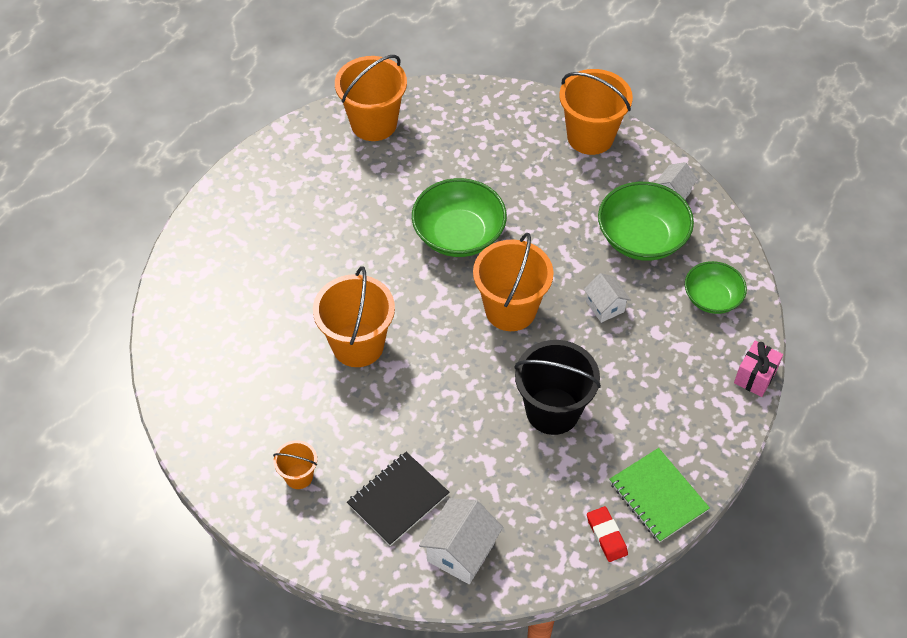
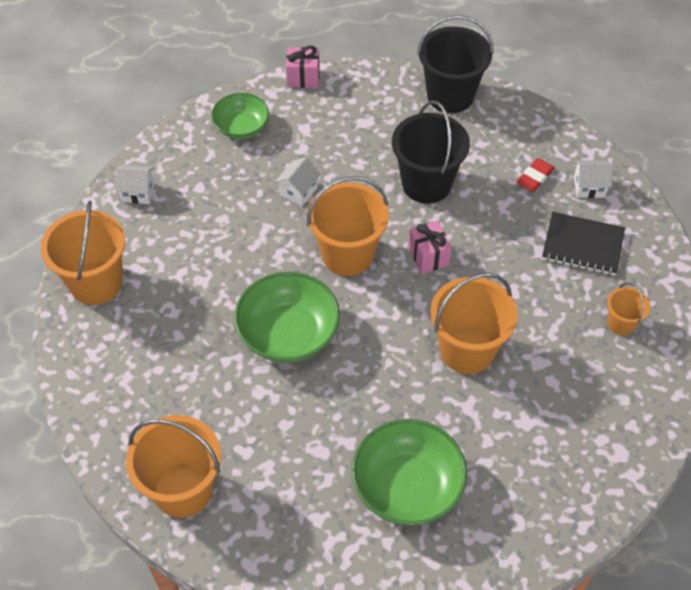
camera: 120 degrees left, 0 degrees up
(461, 552) = (589, 187): white house -> white house, size x0.64
(469, 368) = (428, 256): none -> pink gift
(606, 535) = (505, 111): red eraser -> red eraser (534, 177)
(641, 238) = (204, 195): green bowl -> green bowl (407, 486)
(658, 496) = (450, 96): green notebook -> black bucket

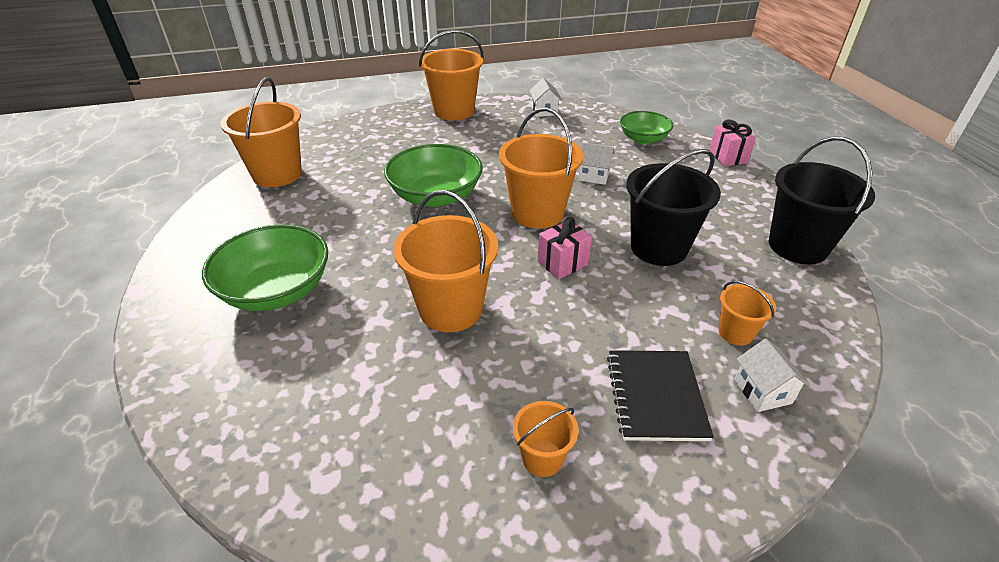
camera: 75 degrees right, 15 degrees down
(534, 177) = (735, 333): red eraser -> orange bucket

